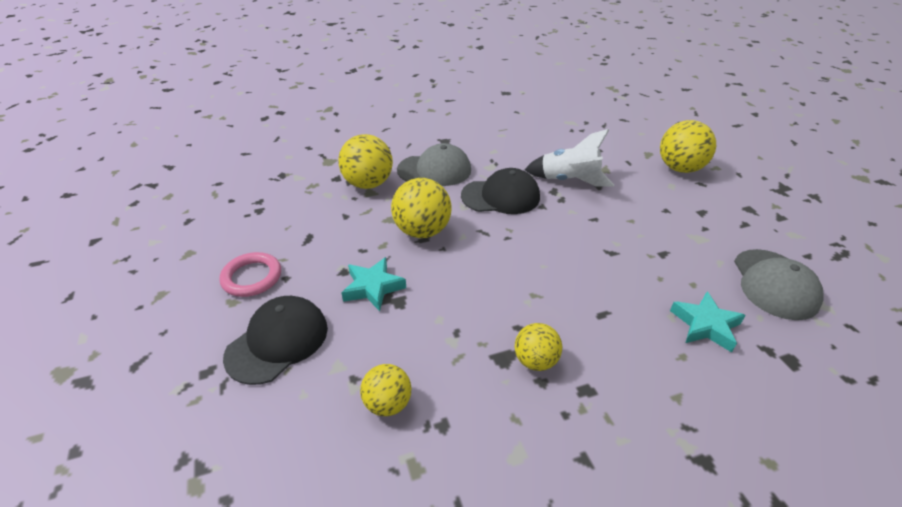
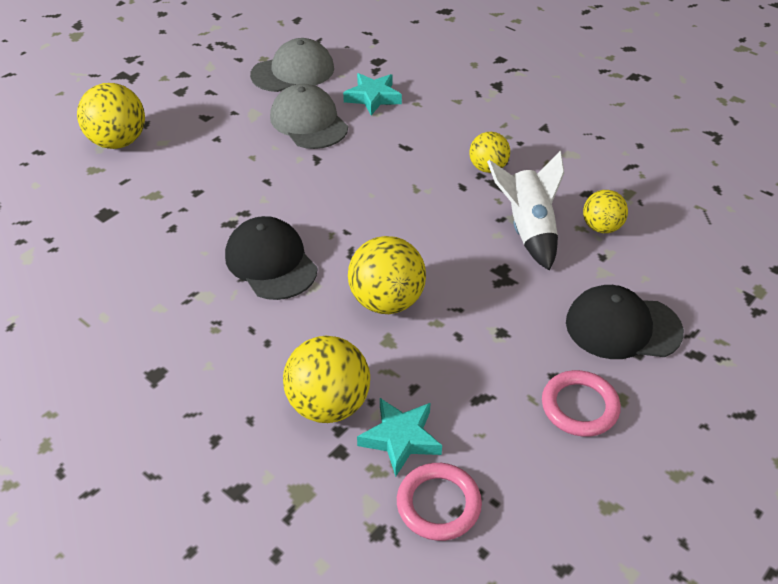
camera: 120 degrees left, 5 degrees up
(270, 197) = (438, 504): none -> pink ring
(373, 287) = (502, 297): turquoise star -> turquoise star (400, 438)
(434, 170) = (248, 349): grey cap -> grey cap (309, 122)
(569, 181) = (198, 217): white rocket -> white rocket (528, 229)

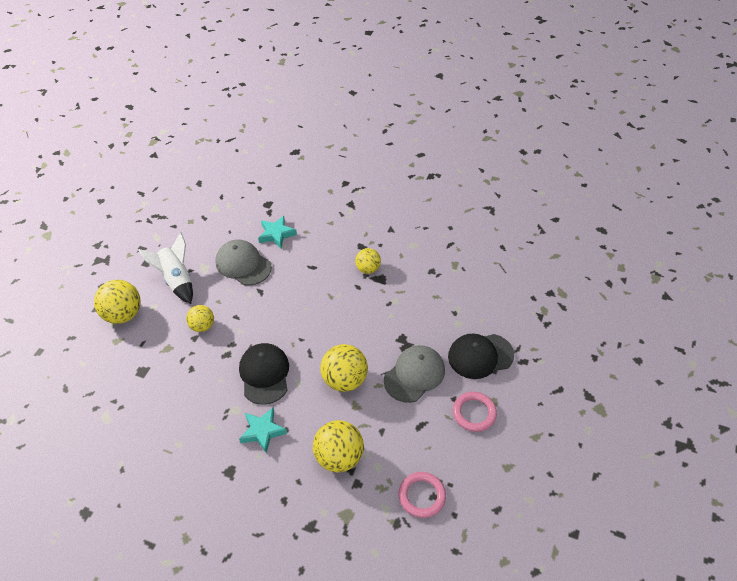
camera: 20 degrees left, 5 degrees up
(271, 262) = (264, 374): black cap -> black cap turned 45 degrees clockwise
(293, 71) = (215, 227): grey cap -> grey cap (414, 375)
(400, 438) = (387, 464): turquoise star -> turquoise star (262, 431)
(528, 229) = (407, 306): white rocket -> white rocket (176, 280)
(601, 227) = (447, 292): yellow ball -> yellow ball (202, 326)

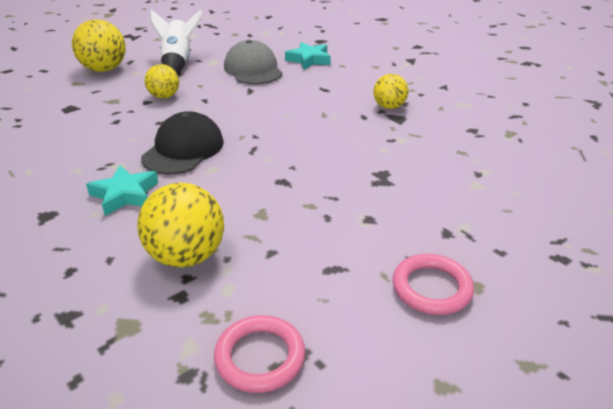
camera: 30 degrees right, 15 degrees down
(344, 380) = (271, 185): yellow ball -> none
(414, 375) = (370, 213): grey cap -> none
(480, 356) = (488, 227): black cap -> none

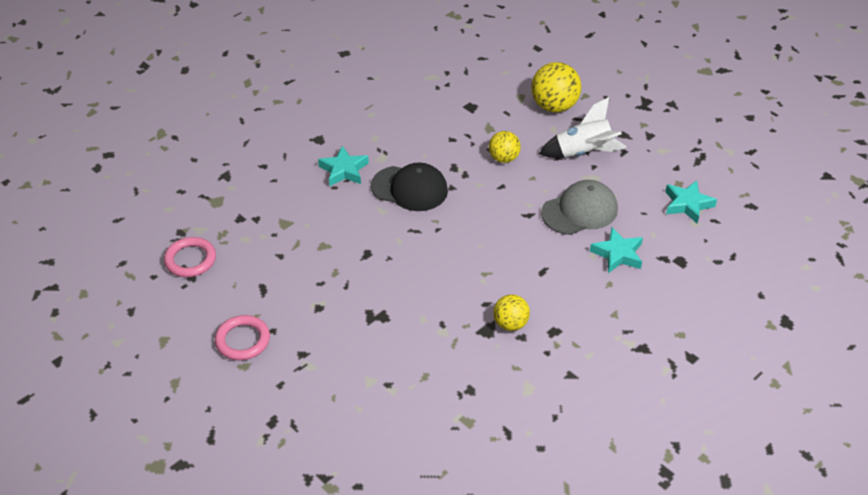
camera: 85 degrees right, 10 degrees up
(186, 256) = (276, 214): yellow ball -> none
(260, 33) = (687, 204): none -> turquoise star

